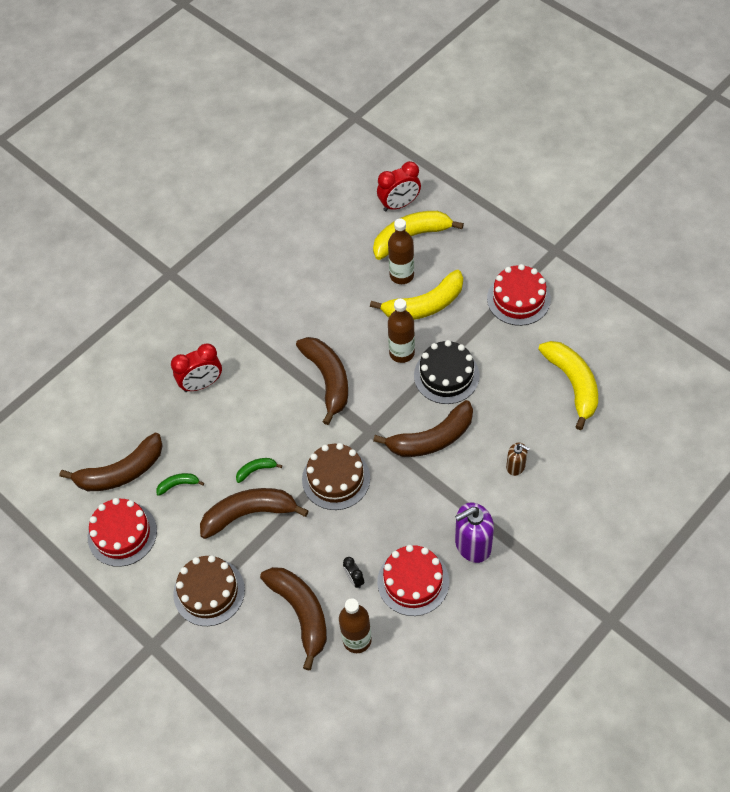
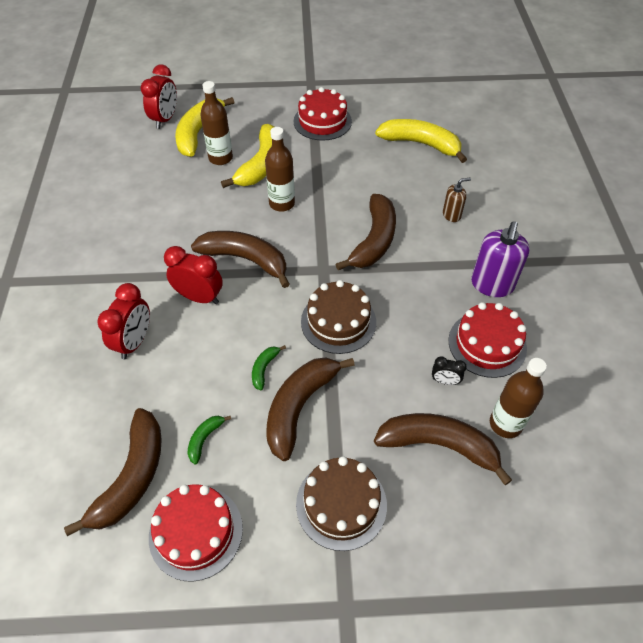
camera: 50 degrees left, 5 degrees down
(270, 384) = (199, 297): none -> red clock
(446, 375) = (332, 195): black cake -> none

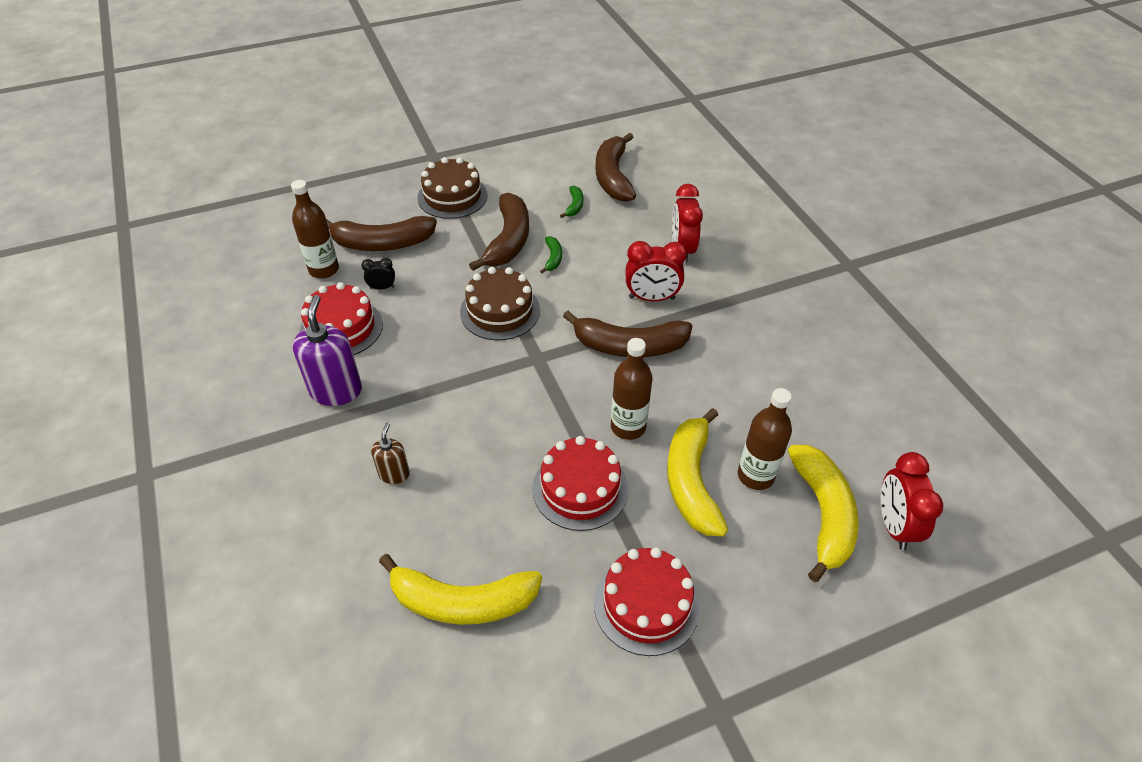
camera: 160 degrees right, 5 degrees down
(196, 532) = (549, 164): red cake -> red cake (580, 488)
(374, 240) = (490, 408): brown banana -> none
(451, 215) = (394, 474): brown soap dispenser -> brown soap dispenser turned 135 degrees clockwise

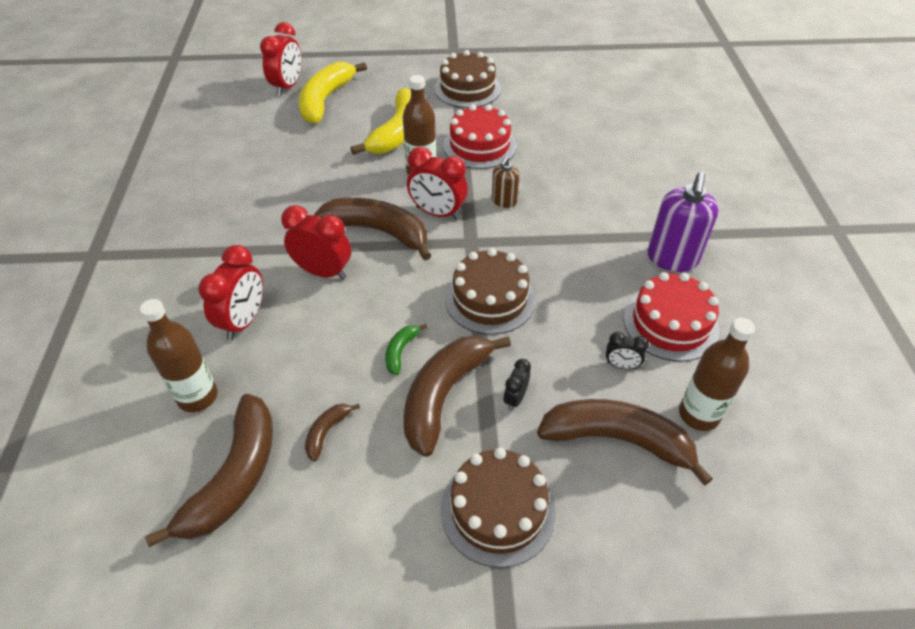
camera: 160 degrees left, 0 degrees up
(394, 474) = (620, 184): brown soap dispenser -> brown soap dispenser (504, 201)
(458, 249) = (515, 398): none -> black clock
(462, 601) = (581, 111): yellow banana -> none
(574, 206) = (327, 432): green banana -> brown banana
(584, 380) = (437, 213): none -> red clock
(646, 604) = (467, 89): red cake -> brown cake
(755, 476) = (350, 126): brown bottle -> brown bottle (197, 397)

